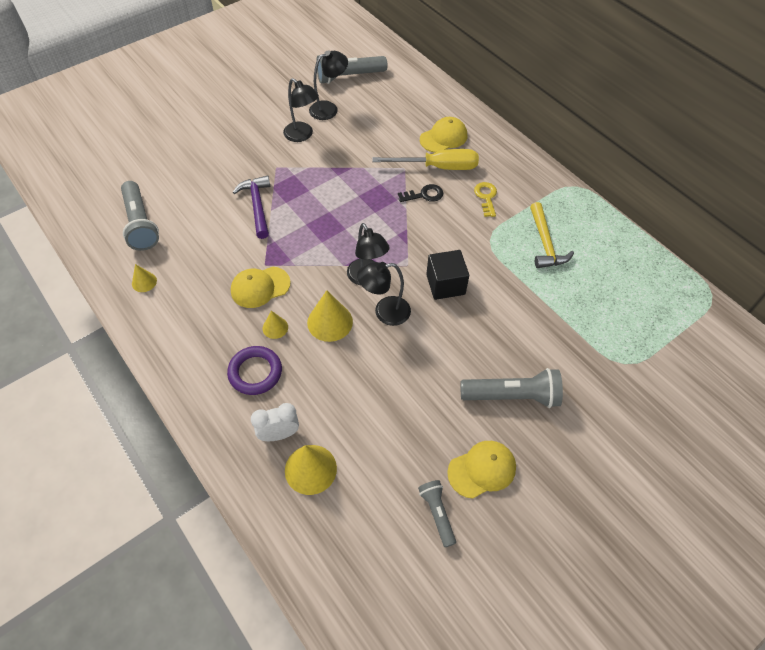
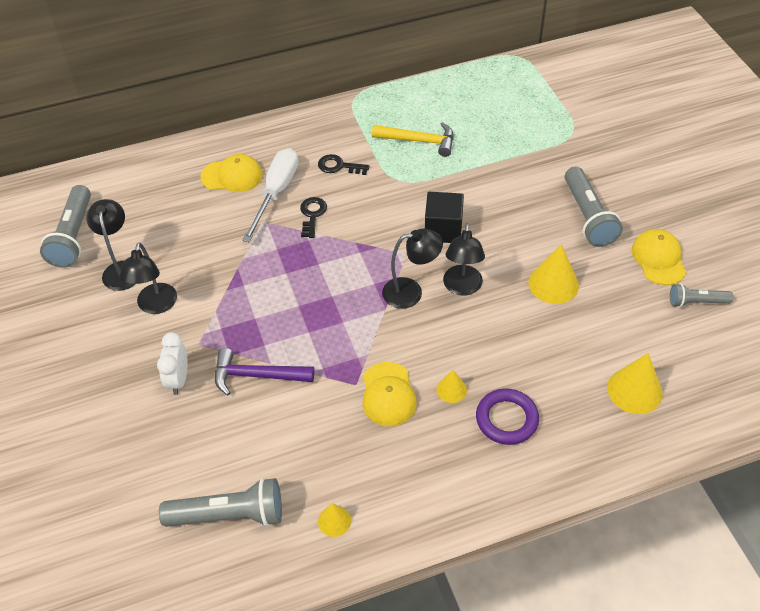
camera: 70 degrees left, 5 degrees down
(279, 434) = (589, 410): white clock -> white clock (178, 380)
(302, 135) = (155, 306): black lamp -> black lamp turned 120 degrees clockwise
(330, 322) = (459, 337): yellow cone -> yellow cone (553, 284)
(438, 167) = (276, 193): yellow screwdriver -> white screwdriver
(443, 137) = (232, 176): yellow cap -> yellow cap turned 105 degrees clockwise
(486, 197) = (339, 166): yellow key -> black key
(512, 396) = (587, 216): grey flashlight -> grey flashlight turned 150 degrees clockwise

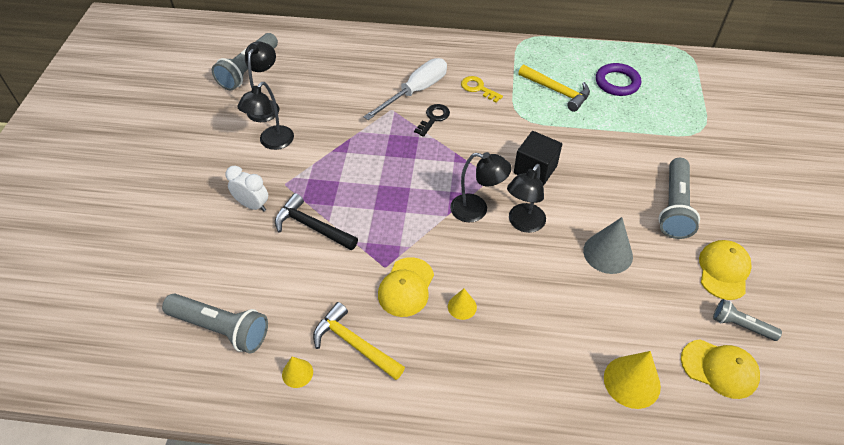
camera: 25 degrees right, 0 degrees up
(178, 380) = (252, 205): white clock -> white clock turned 90 degrees clockwise
(232, 176) = (390, 67): yellow cap -> yellow cap (719, 368)
(257, 375) = (312, 227): purple hammer -> black hammer
(339, 166) = (478, 88): black key -> yellow key
(372, 469) = (354, 344): none -> yellow hammer
(506, 419) = (495, 354): purple ring -> purple ring (617, 82)
(553, 284) = (608, 253): yellow cone -> grey cone

